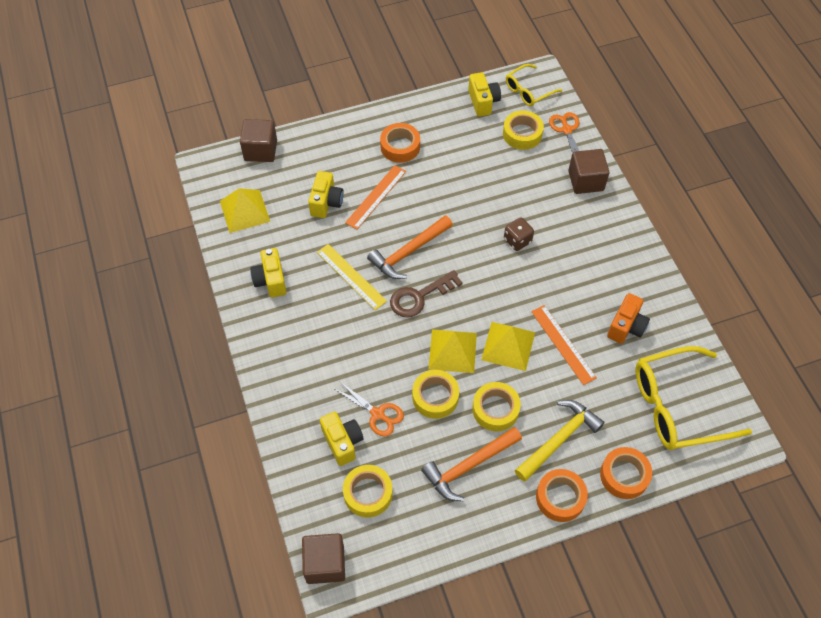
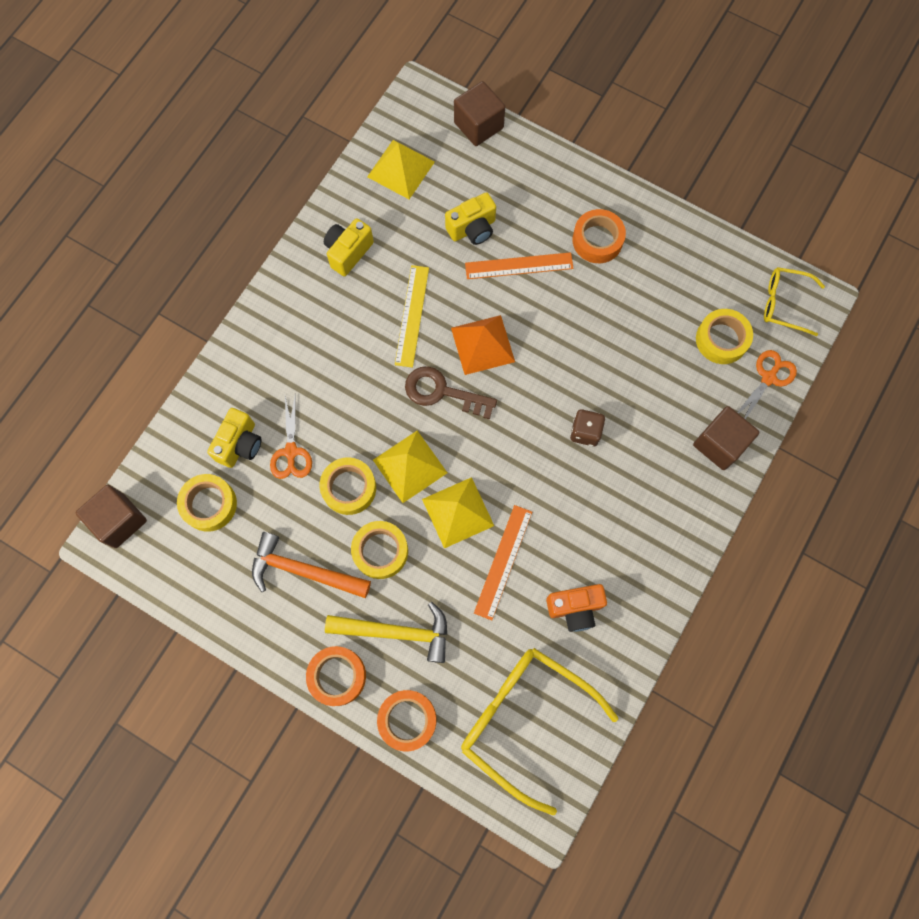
camera: 50 degrees right, 15 degrees up
(409, 252) = (482, 344): orange hammer -> orange pyramid
(483, 102) = (726, 272): yellow camera -> none

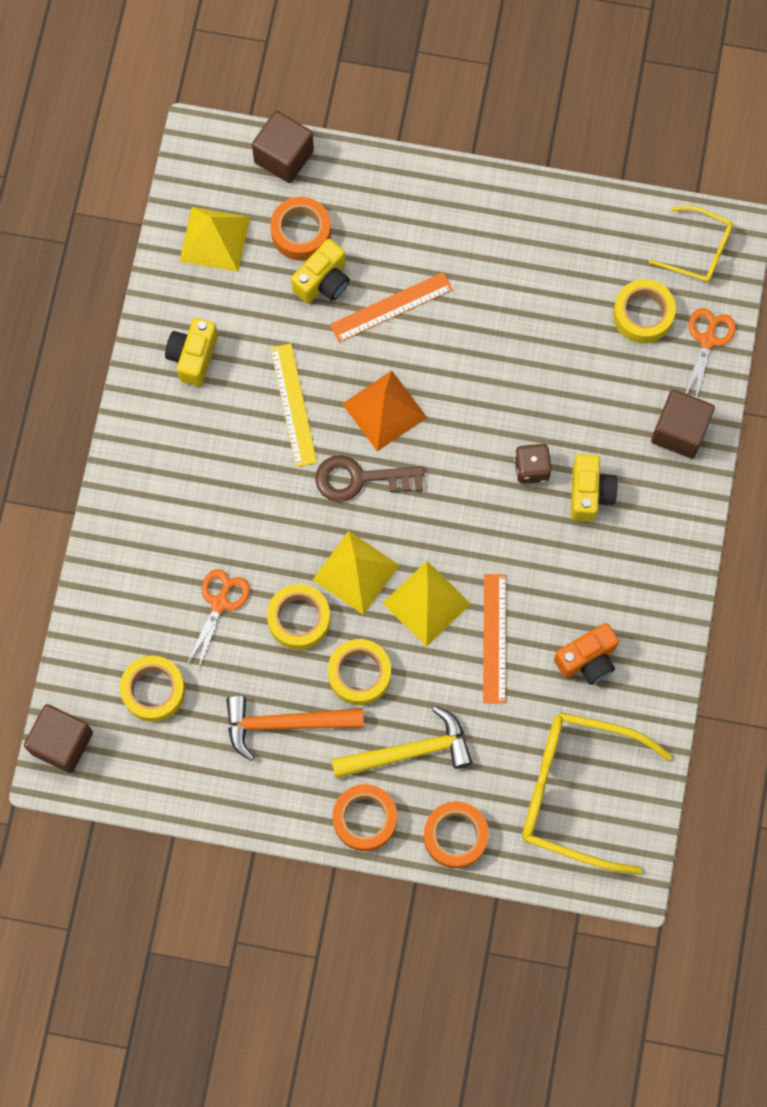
camera: 20 degrees left, 0 degrees up
(240, 444) = (160, 614): yellow camera -> yellow camera (589, 493)
(291, 452) = (220, 603): orange scissors -> orange scissors turned 135 degrees counterclockwise
(597, 240) = (468, 247): orange tape -> orange tape (301, 232)
(785, 304) = (698, 250): yellow glasses -> yellow glasses turned 150 degrees counterclockwise

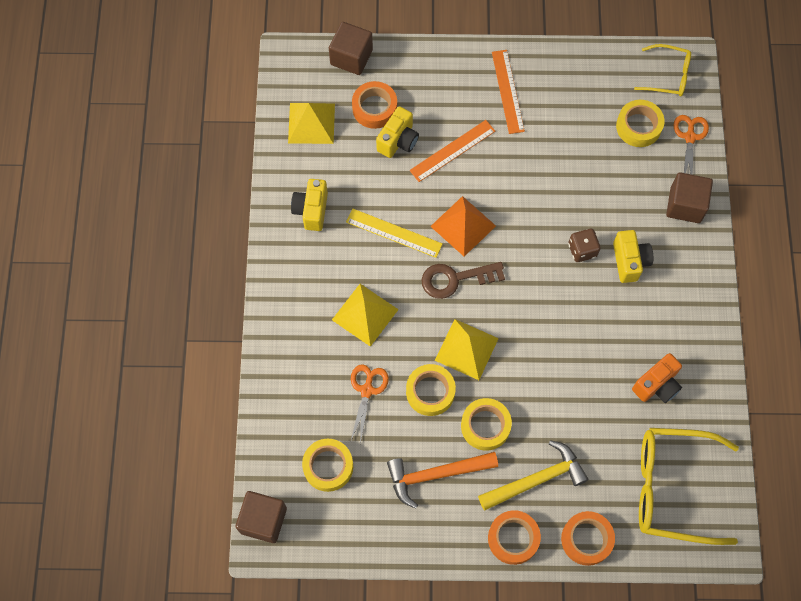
camera: 10 degrees left, 5 degrees down
(293, 405) = (394, 233): yellow ruler -> yellow ruler turned 45 degrees counterclockwise
(426, 603) = (525, 363): yellow pyramid -> yellow pyramid (365, 314)
(494, 638) = (582, 381): orange ruler -> orange ruler (507, 91)

